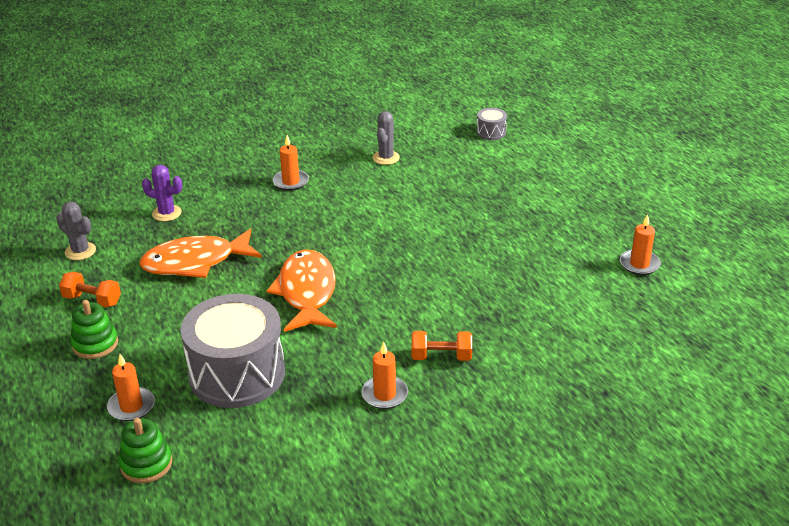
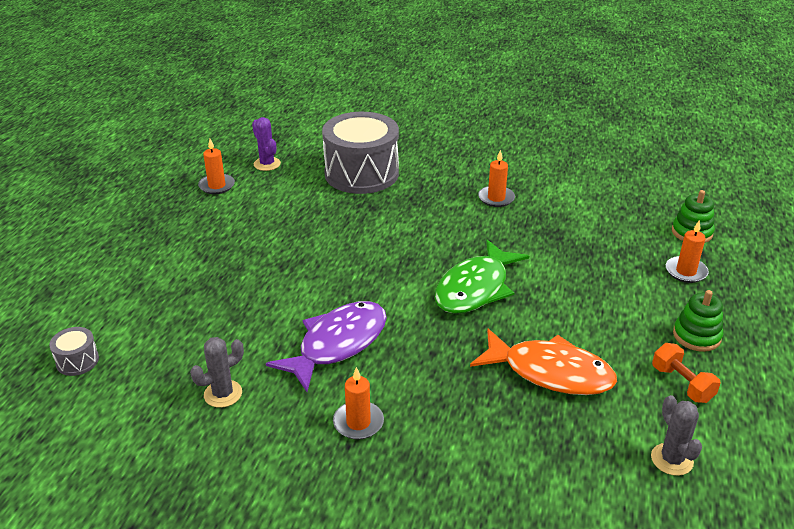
camera: 140 degrees left, 0 degrees up
(166, 213) = (536, 460): purple cactus -> purple cactus (267, 164)
(237, 374) = (587, 256): grey drum -> grey drum (361, 173)
(306, 292) = (475, 288): orange fish -> green fish
(357, 209) = (337, 344): none -> purple fish
(441, 357) = (433, 200): orange dumbbell -> none

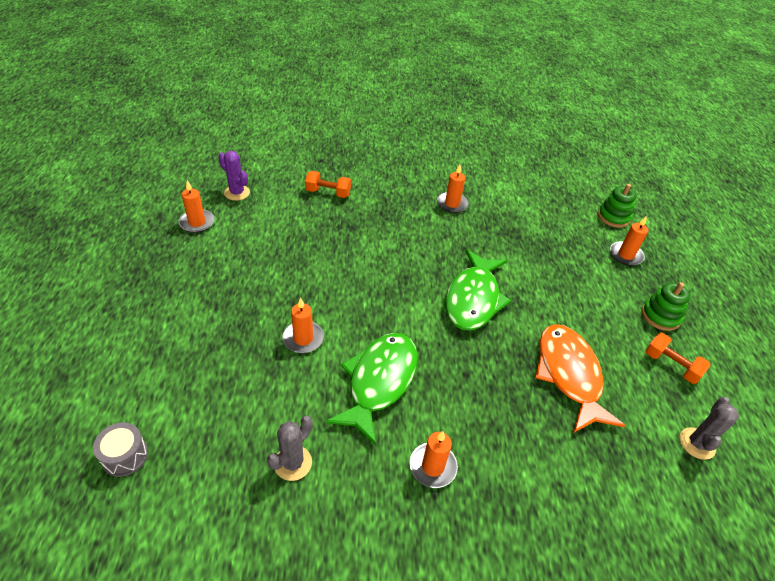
camera: 20 degrees left, 10 degrees up
(278, 297) = (303, 339): none -> orange candle
(337, 344) = (379, 382): purple fish -> green fish
(361, 173) = (328, 193): grey drum -> orange dumbbell
(550, 372) = (569, 375): orange fish -> orange fish turned 105 degrees counterclockwise
(672, 459) = (697, 443): grey cactus -> grey cactus turned 60 degrees clockwise

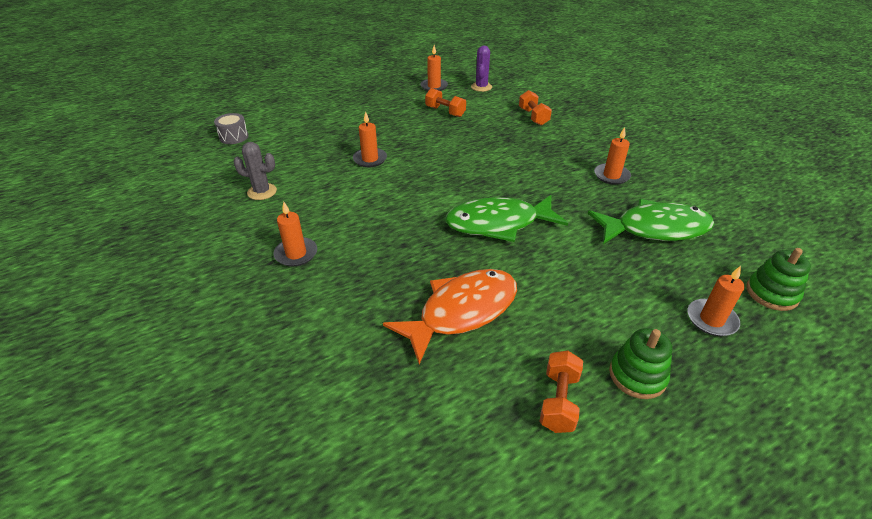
camera: 65 degrees right, 5 degrees down
(261, 241) = (445, 112): none -> orange dumbbell
(379, 382) = (358, 203): green fish -> green fish (655, 229)
(697, 443) = (452, 448): grey cactus -> none

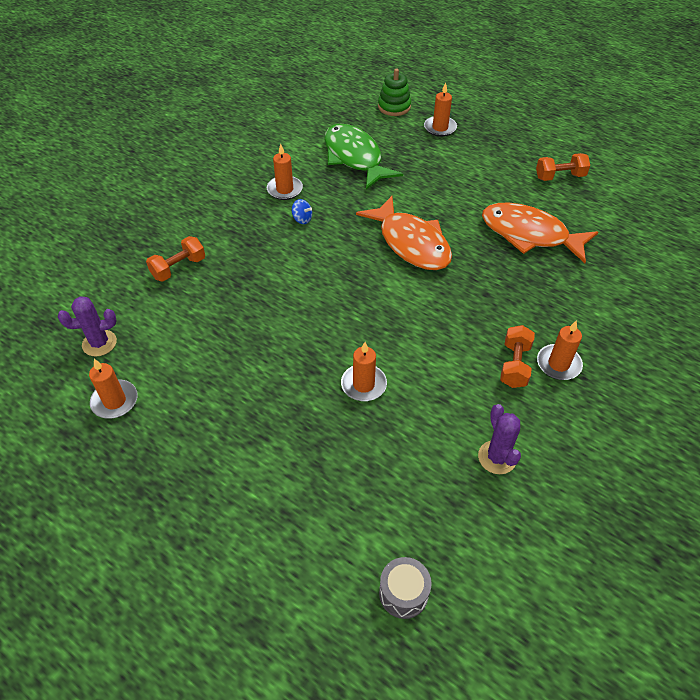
camera: 115 degrees left, 10 degrees up
(262, 192) = (497, 457): grey cactus -> purple cactus
(445, 112) = (199, 357): orange dumbbell -> orange dumbbell (514, 365)
(498, 223) = (411, 243): green fish -> orange fish
(564, 175) = (302, 219): none -> blue spinning top
(637, 375) = (513, 151): green stacking toy -> none

